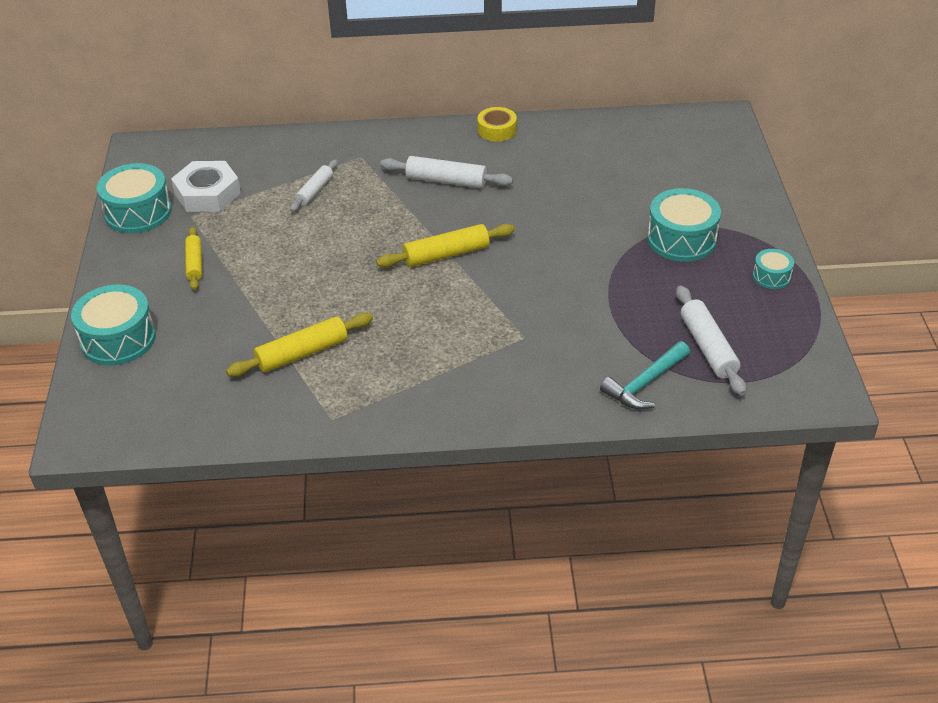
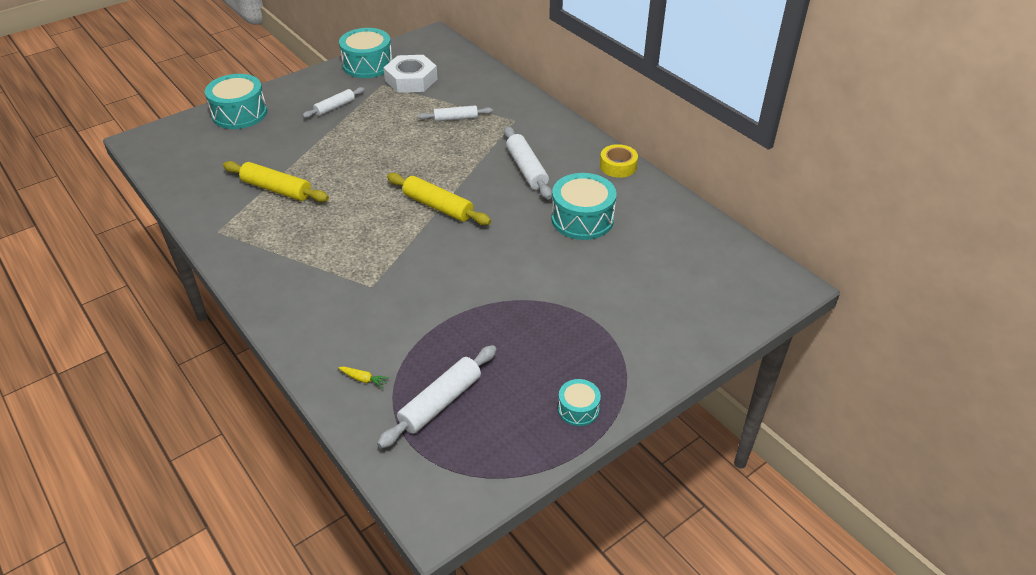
camera: 55 degrees right, 0 degrees up
(194, 263) = (335, 107): yellow rolling pin -> white rolling pin
(645, 383) = (363, 379): turquoise hammer -> yellow carrot
(681, 239) = (577, 327): turquoise drum -> turquoise drum (582, 219)

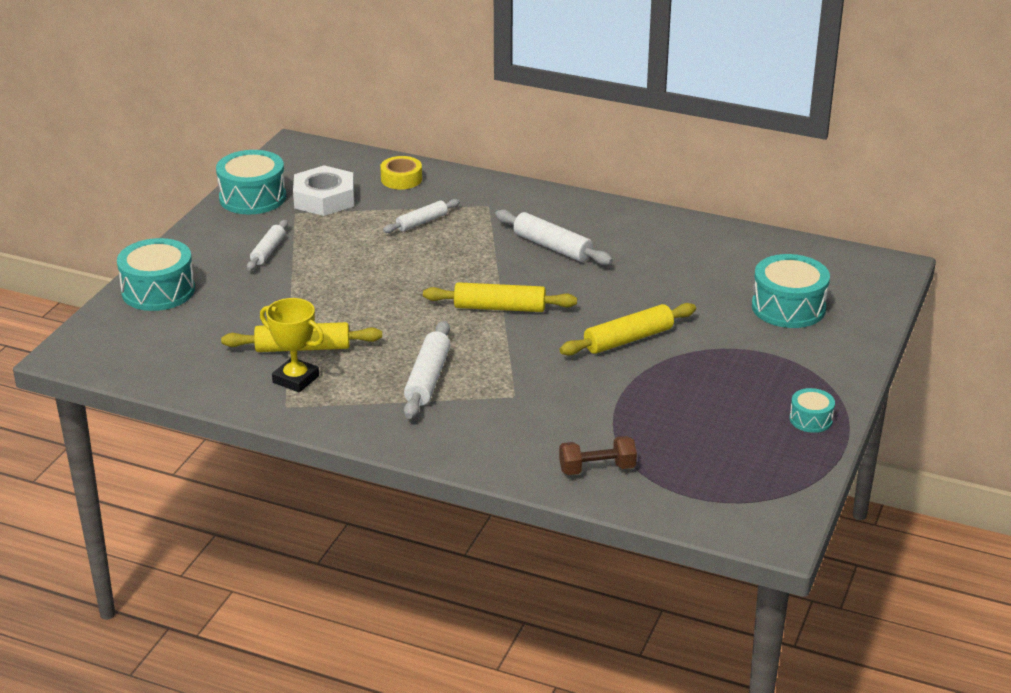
camera: 30 degrees left, 10 degrees down
(246, 212) = (296, 379): none -> yellow trophy
(363, 379) = (597, 469): yellow carrot -> brown dumbbell
(440, 402) = (687, 459): white rolling pin -> white rolling pin (428, 379)
(504, 270) = (628, 339): none -> yellow rolling pin
(582, 219) = (655, 273): turquoise drum -> turquoise drum (788, 307)
(618, 166) = (640, 217): yellow tape -> yellow tape (401, 179)

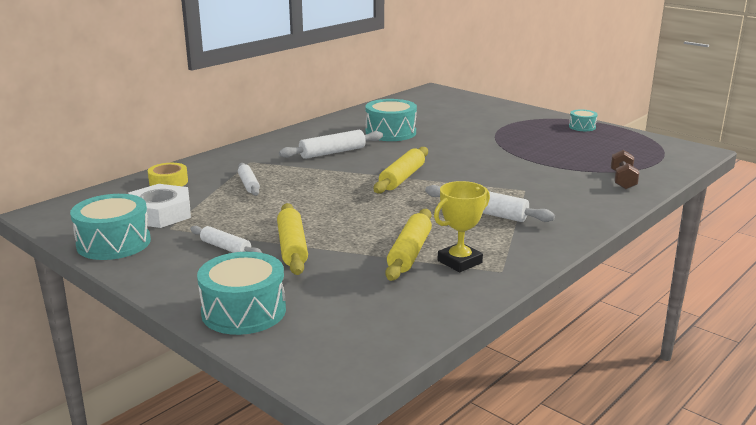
camera: 70 degrees left, 10 degrees down
(628, 339) = (470, 151): yellow rolling pin -> yellow rolling pin (292, 247)
(788, 307) = (460, 113): turquoise drum -> turquoise drum (390, 132)

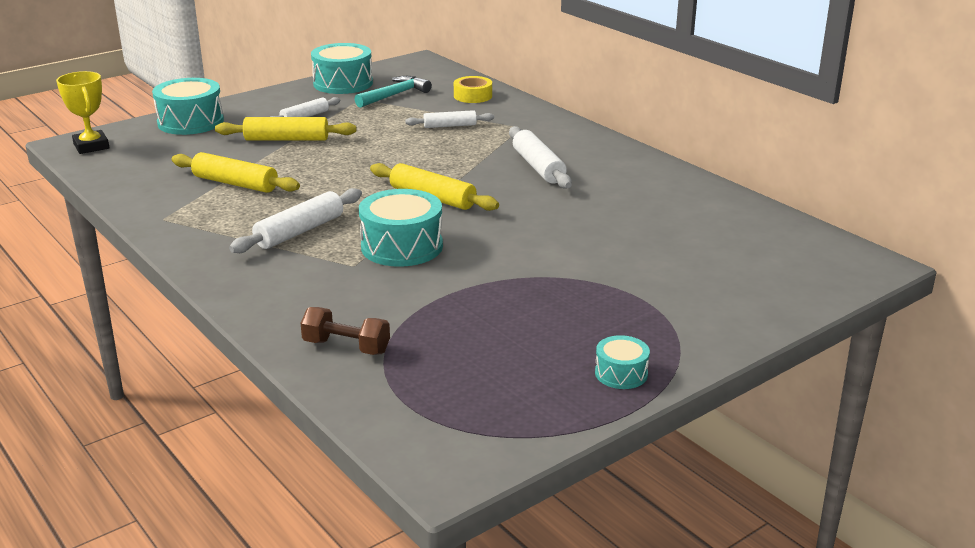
camera: 100 degrees right, 5 degrees up
(160, 213) = (395, 95): white nut -> turquoise hammer
(390, 132) = (614, 206): turquoise drum -> turquoise drum (402, 246)
(459, 262) = (198, 203): yellow trophy -> yellow trophy (91, 146)

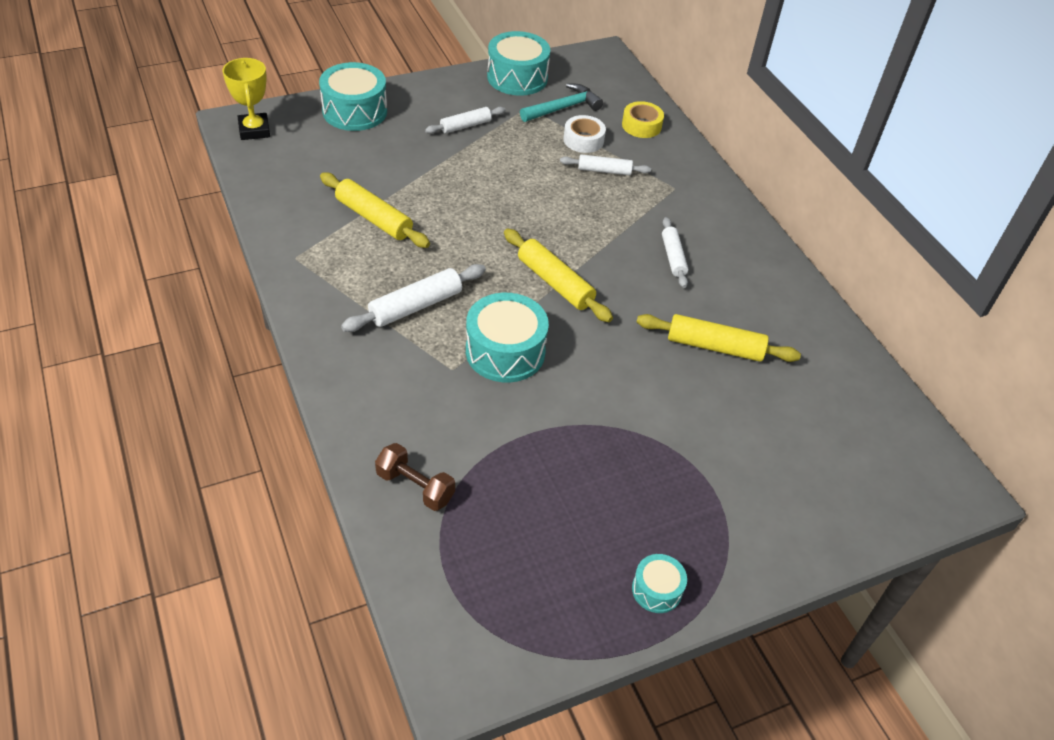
camera: 10 degrees right, 20 degrees up
(286, 139) = (439, 158): yellow rolling pin -> yellow rolling pin (714, 346)
(422, 111) = (583, 140): none -> white tape
(538, 167) = (673, 257): white rolling pin -> white rolling pin, size x0.65

